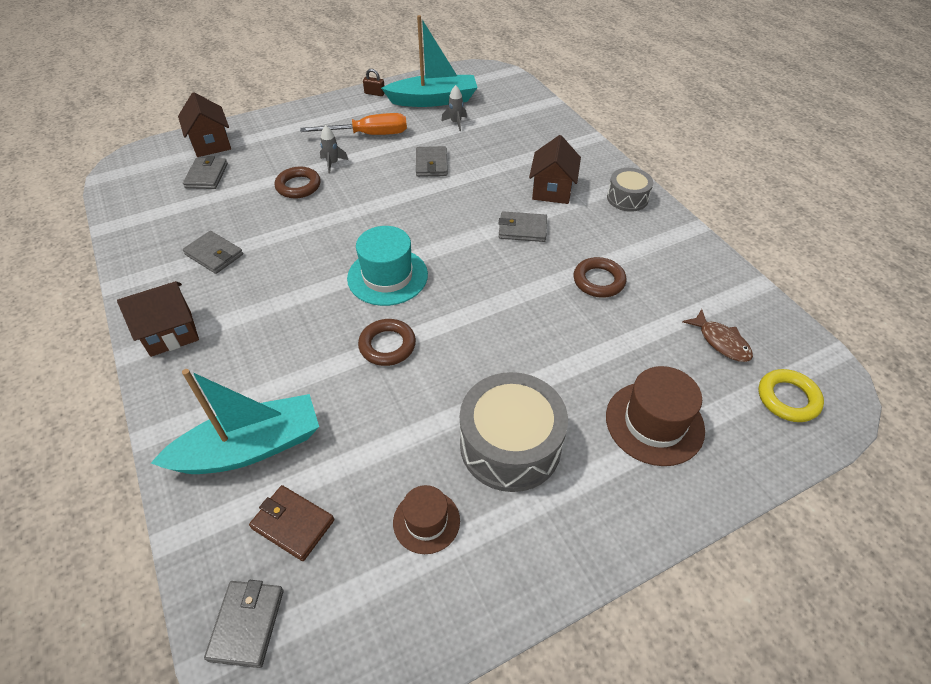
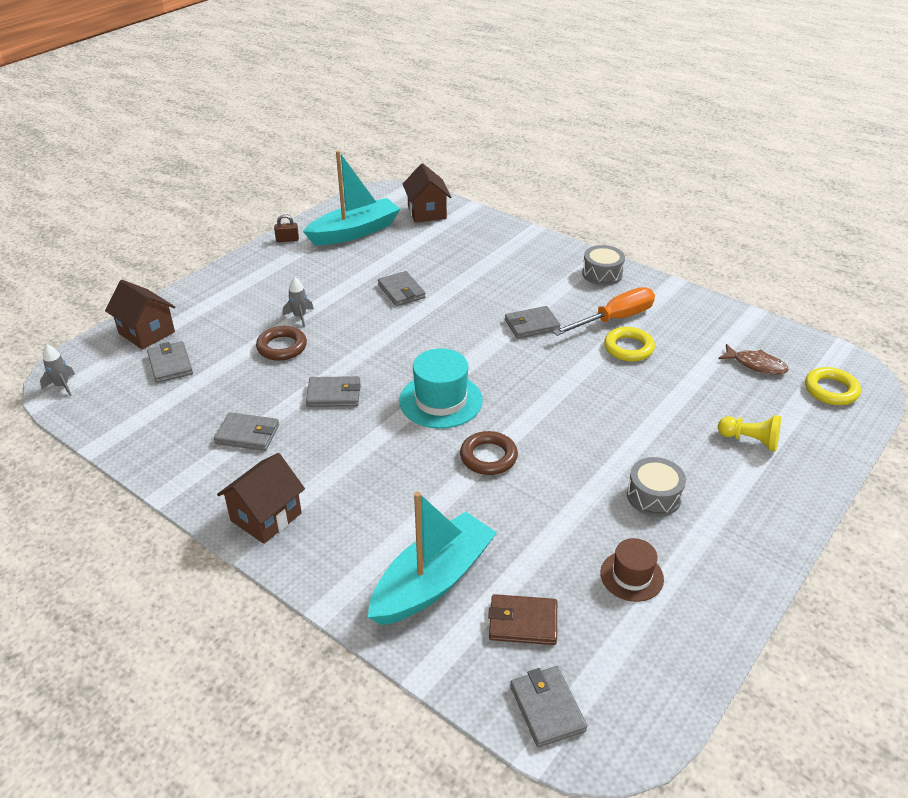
camera: 25 degrees left, 10 degrees down
(305, 241) = (334, 394): none -> grey wallet
(369, 135) = (315, 280): orange screwdriver -> orange screwdriver (614, 319)
(456, 123) = (394, 248): grey rocket -> grey rocket (62, 386)
(510, 445) = (653, 496): grey drum -> grey drum, size x0.57
(552, 190) = (532, 284): brown house -> brown house (427, 212)
(598, 281) = (628, 348): brown ring -> yellow ring
(654, 423) = (750, 440): brown hat -> yellow pawn

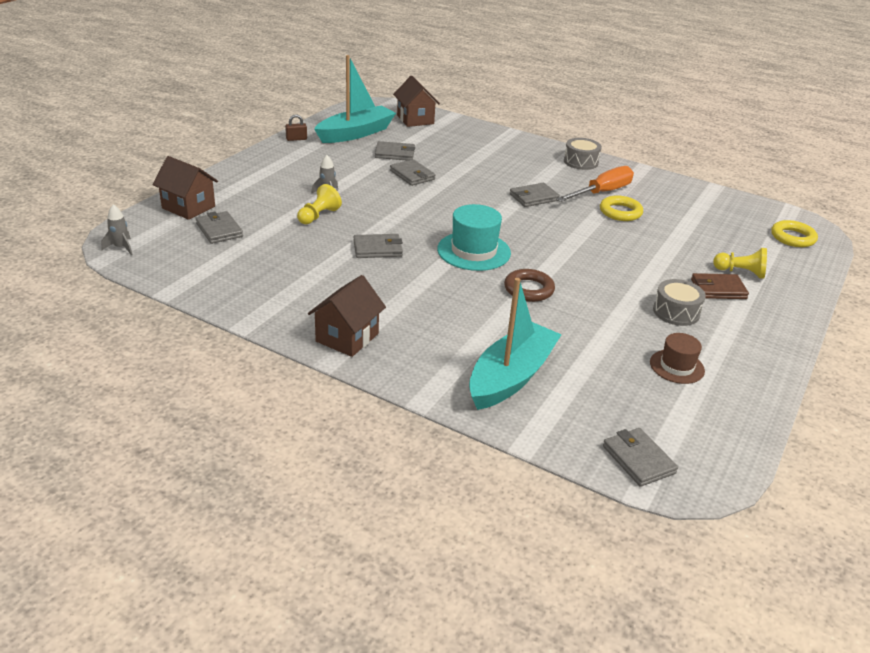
camera: 10 degrees left, 5 degrees down
(247, 434) = (309, 279): grey wallet -> grey wallet (394, 153)
(282, 347) = (318, 216): brown ring -> yellow pawn
(523, 622) = (598, 402): brown wallet -> brown wallet (718, 289)
(756, 365) = (728, 222): brown fish -> none

